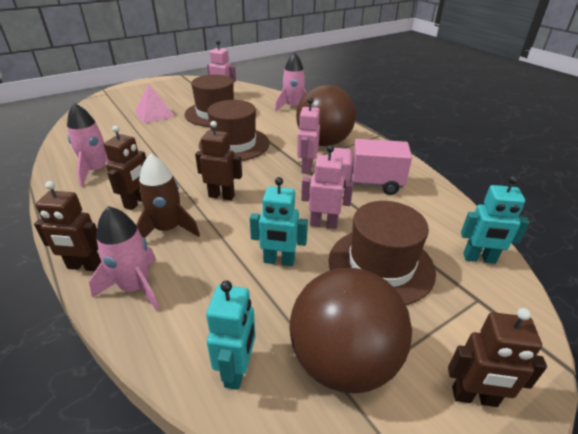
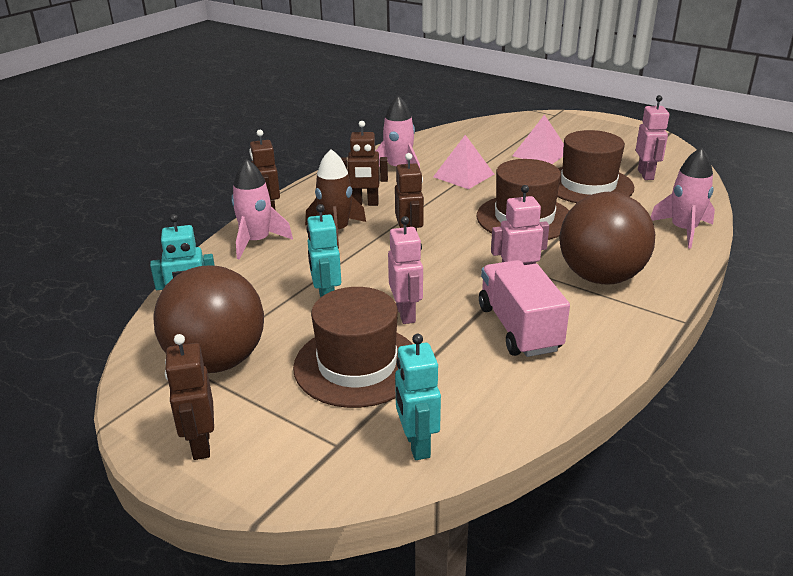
camera: 70 degrees right, 5 degrees down
(147, 147) = (463, 175): none -> pink pyramid

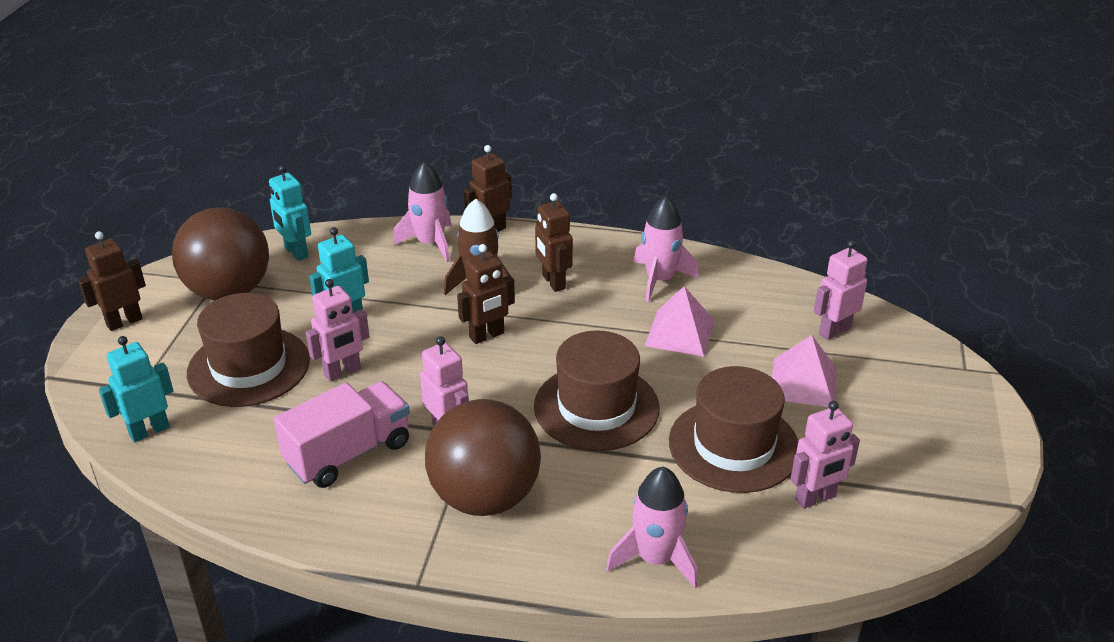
camera: 65 degrees right, 5 degrees up
(497, 135) = (834, 331): none -> pink robot

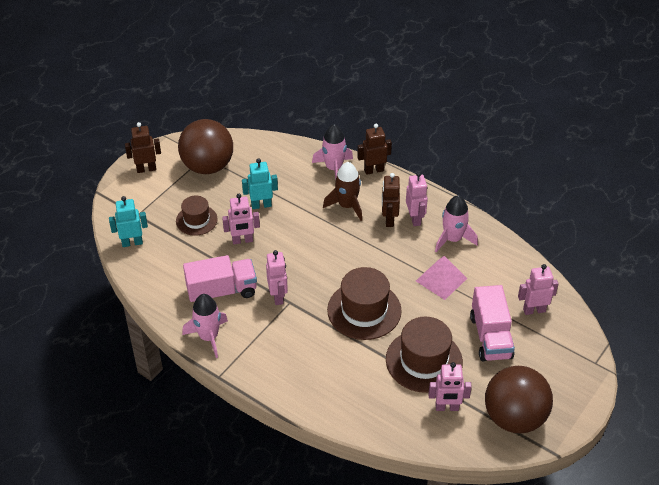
camera: 25 degrees right, 10 degrees up
(249, 366) = (196, 220): brown hat -> brown hat, size x0.60
(296, 252) = (255, 150): turquoise robot -> none
(485, 497) = (276, 341): brown ball -> brown ball (514, 418)
(487, 336) = (331, 243): brown robot -> none
(589, 271) = (415, 219): none -> pink robot
(655, 559) = (341, 408): pink rocket -> pink rocket (208, 337)
(803, 382) = (490, 337): pink pyramid -> pink truck

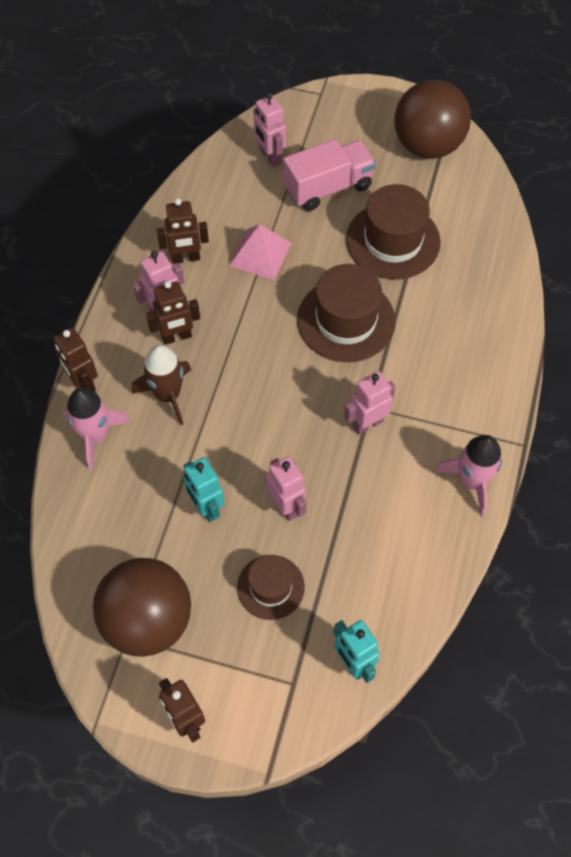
camera: 110 degrees left, 15 degrees up
(222, 291) = (389, 496): pink truck -> none
(447, 407) = (445, 205): pink robot -> none
(453, 239) = (186, 258): pink rocket -> brown robot

